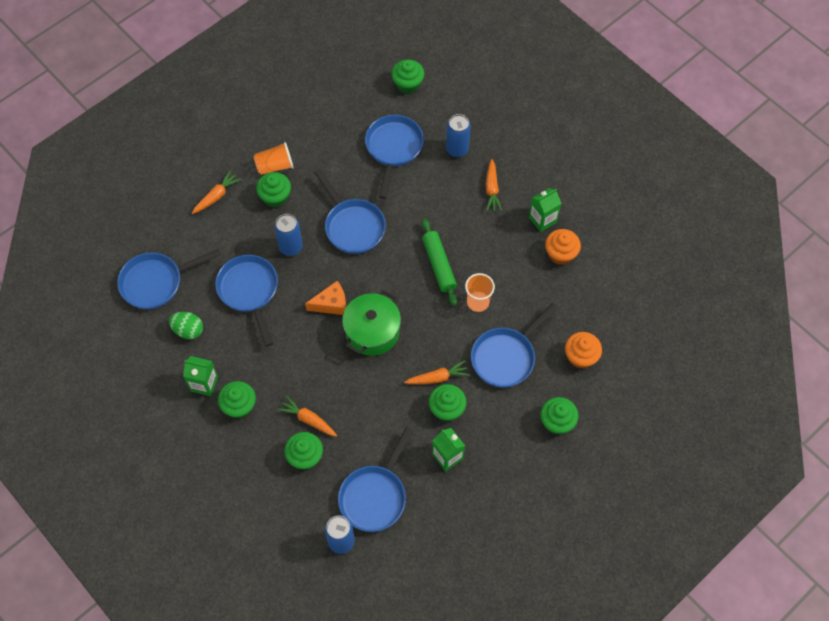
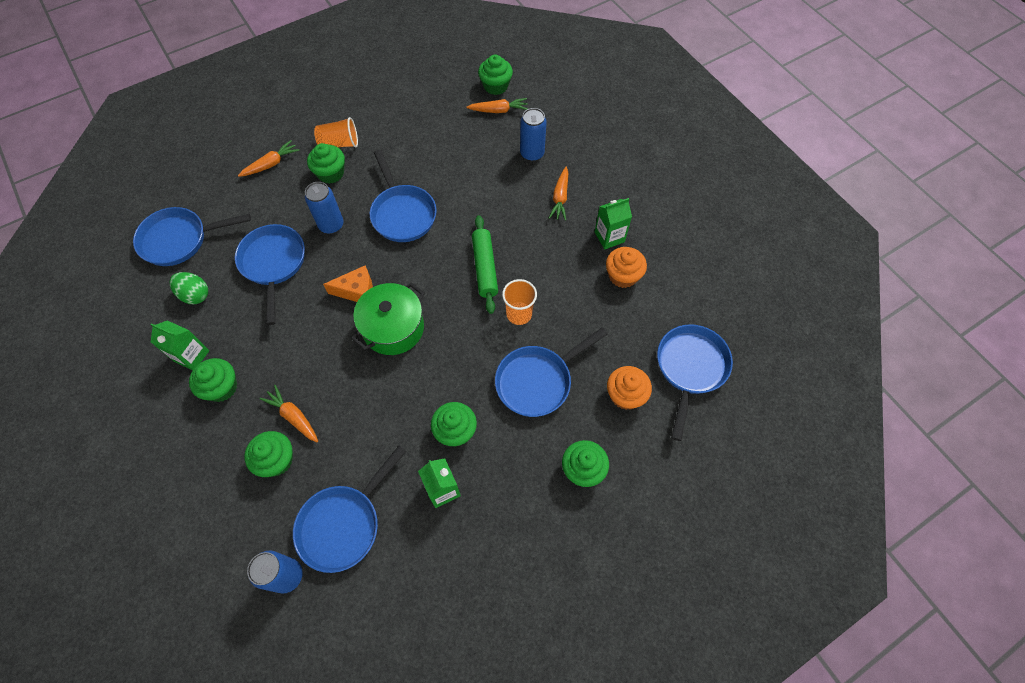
camera: 10 degrees right, 0 degrees up
(393, 149) = (465, 144): blue pan -> blue pan (690, 368)
(437, 378) = (453, 392): orange carrot -> orange carrot (498, 110)

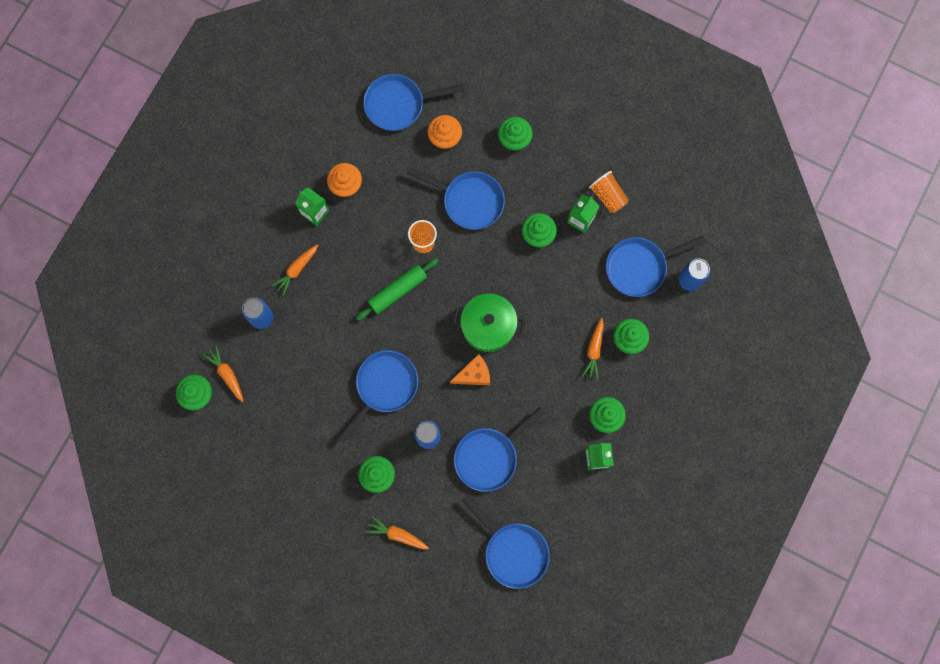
camera: 120 degrees left, 15 degrees up
(195, 295) = (550, 497): green egg -> none
(339, 143) = (342, 490): orange cup -> orange cup (608, 196)
(343, 524) = (639, 267): blue pan -> blue pan turned 150 degrees clockwise
(357, 291) = (474, 374): orange cheese -> orange cheese turned 105 degrees clockwise
(560, 198) = (296, 270): orange carrot -> orange carrot turned 150 degrees clockwise

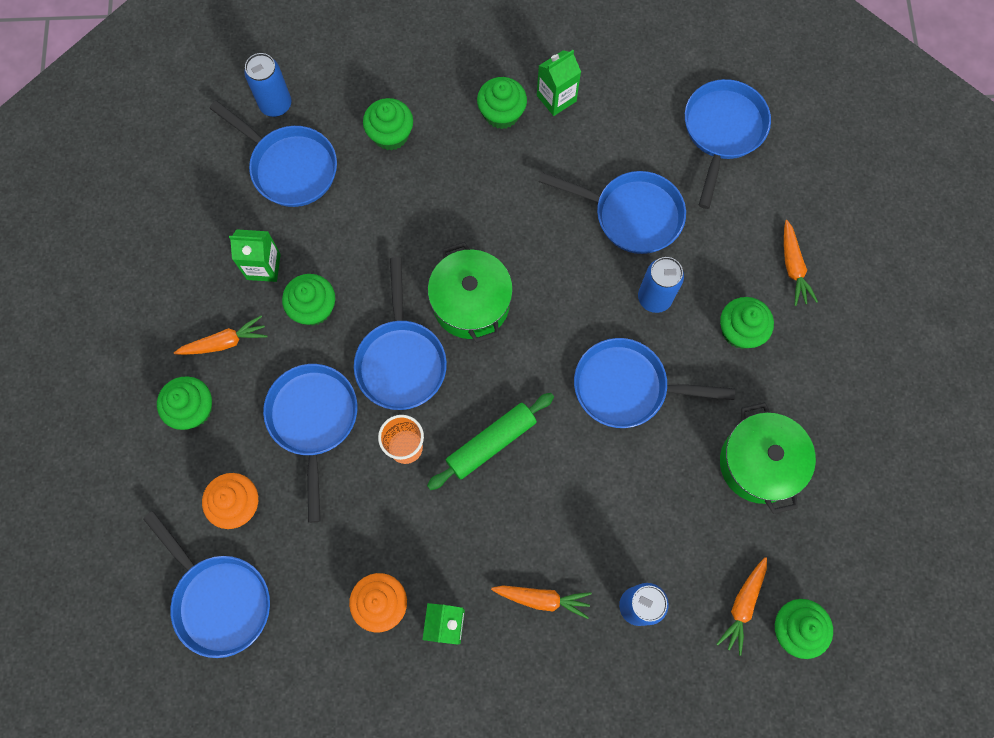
camera: 120 degrees left, 5 degrees down
(295, 434) = (759, 463): none -> green pot
(397, 291) = (491, 443): green rolling pin -> green rolling pin turned 60 degrees counterclockwise
(474, 374) = (543, 287): orange cheese -> none
(476, 267) = (401, 361): none -> blue pan
(594, 350) = (427, 166): orange carrot -> orange carrot (224, 342)
(608, 196) = (213, 250): orange cup -> none

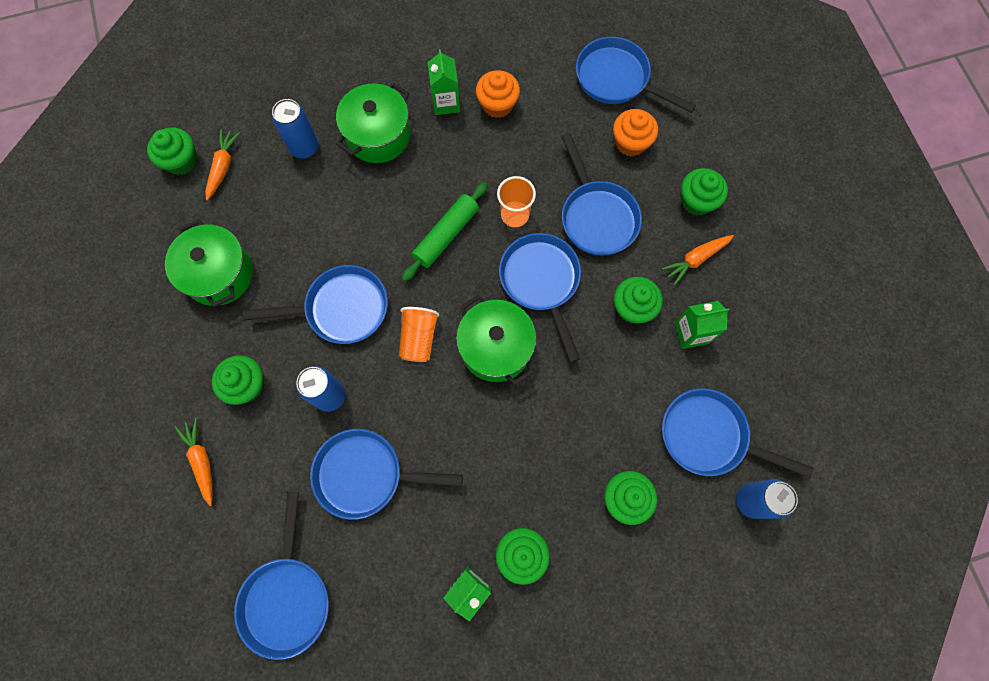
camera: 165 degrees right, 0 degrees up
(542, 599) = (378, 135): orange carrot -> green pot
(550, 333) = (419, 338): none -> orange cup

